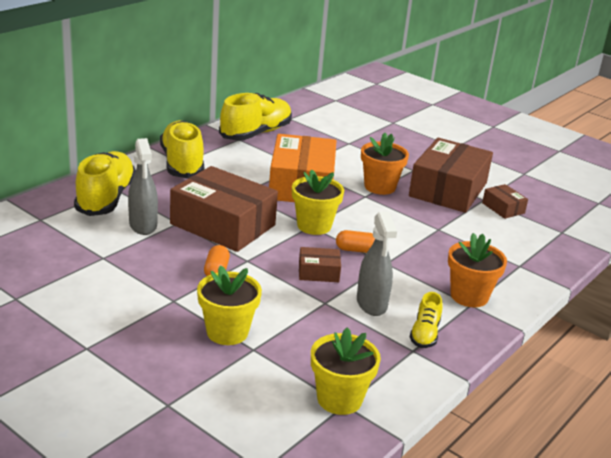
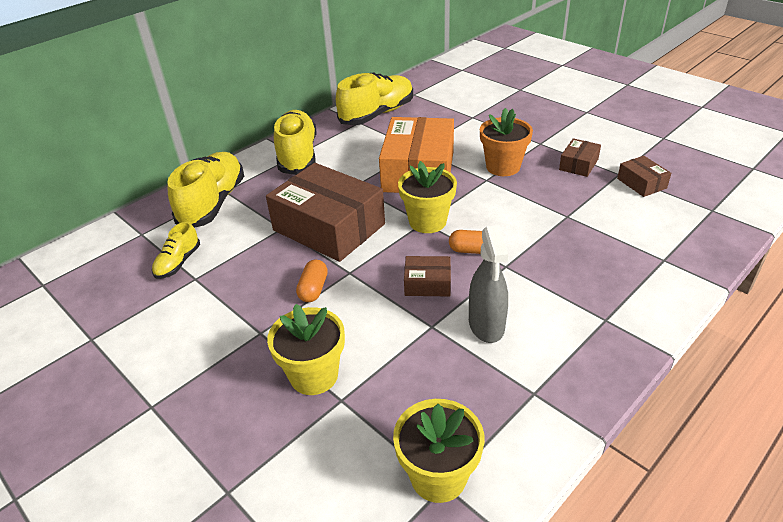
camera: 10 degrees right, 10 degrees up
(143, 225) = (244, 234): grey spray bottle -> none
(424, 334) = (549, 367): yellow shoe -> yellow shoe (178, 263)
(448, 189) = (578, 164): brown box -> brown box, size x0.45
(469, 296) = (603, 307): orange flower pot -> none

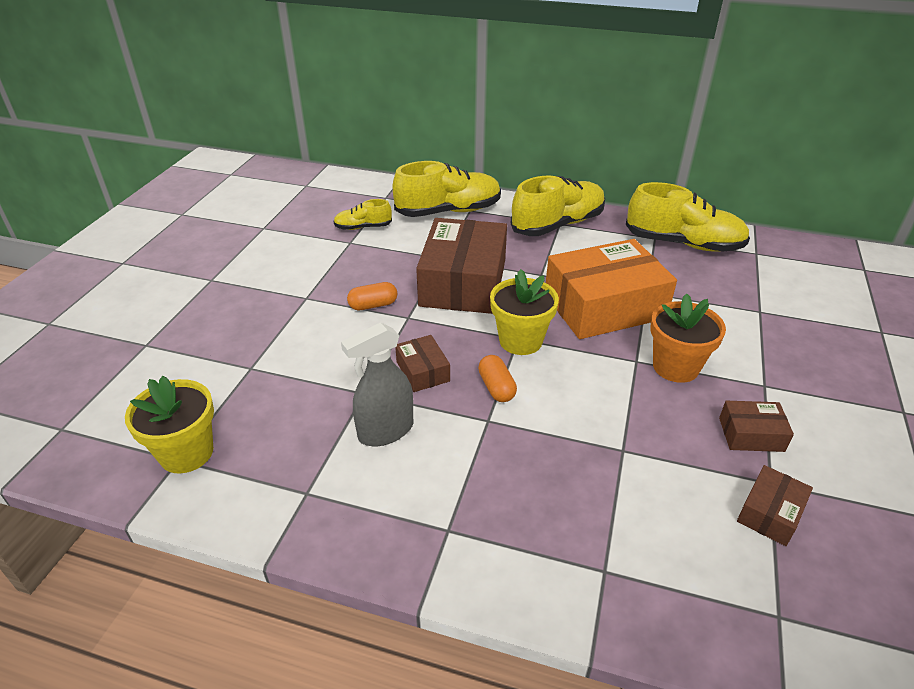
camera: 60 degrees right, 0 degrees up
(314, 375) = (271, 343): yellow flower pot -> none

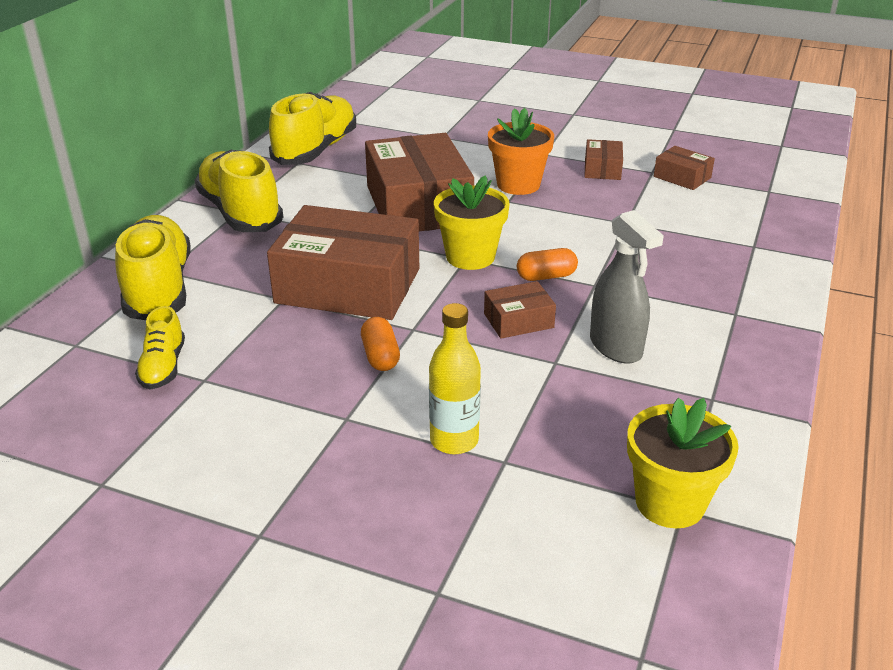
camera: 85 degrees left, 5 degrees down
(276, 344) = (454, 440): none -> yellow bottle
(604, 306) = (418, 205): orange box -> brown box

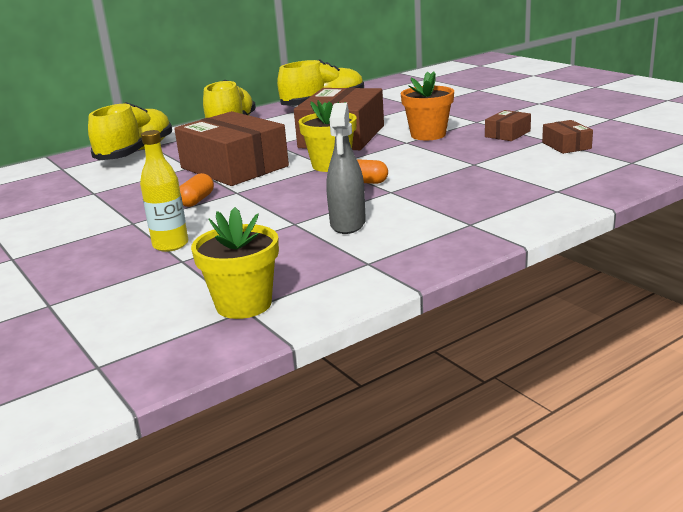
camera: 35 degrees right, 10 degrees down
(163, 367) = (84, 184): yellow shoe -> none
(518, 320) = (307, 200): brown box -> none

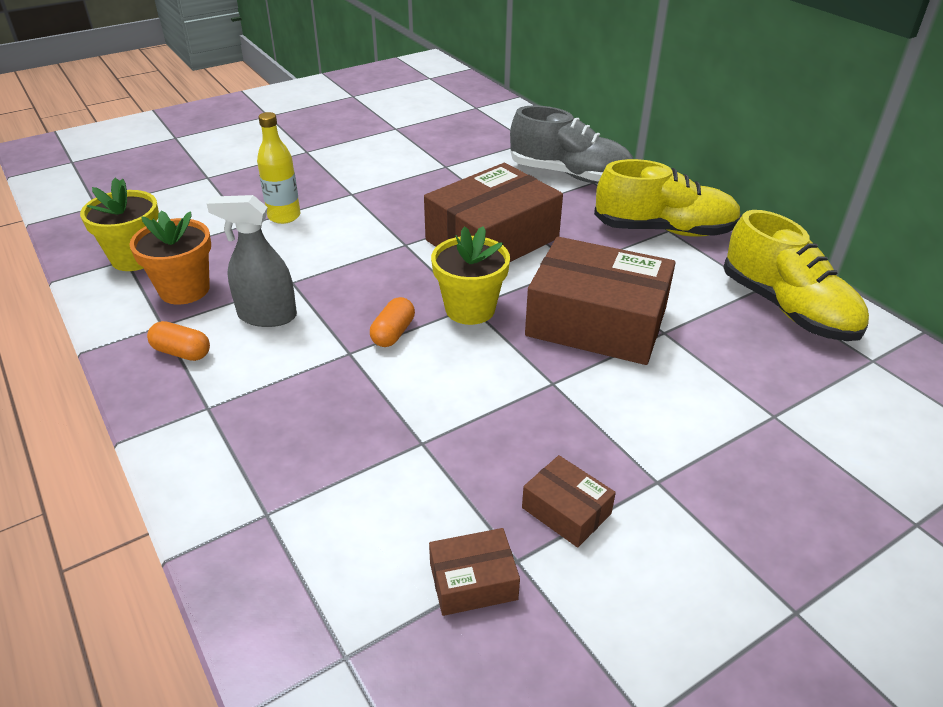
camera: 90 degrees right, 15 degrees up
(136, 153) = (570, 175): yellow shoe -> grey shoe
(197, 200) = (392, 222): orange capsule -> orange capsule (182, 352)
(428, 135) = (584, 410): orange flower pot -> orange flower pot (184, 290)

